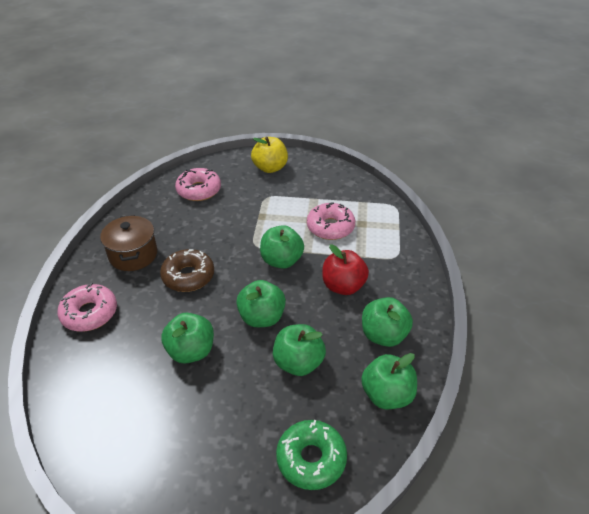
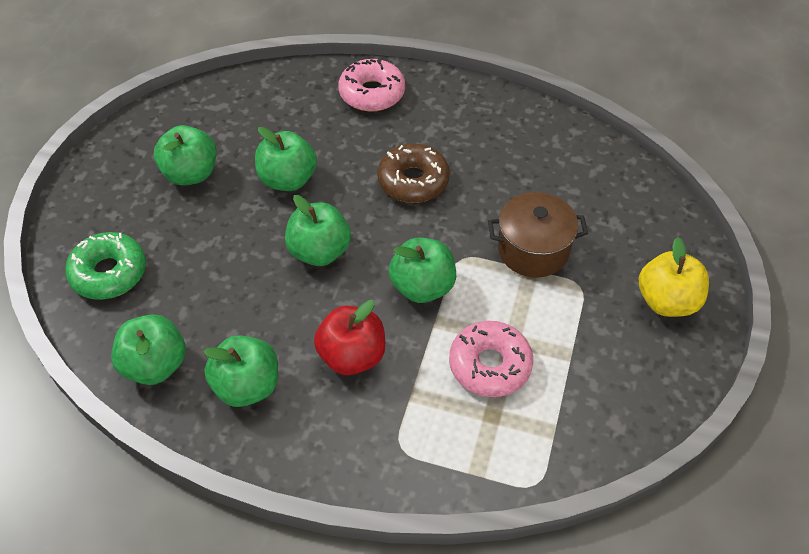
camera: 100 degrees right, 10 degrees up
(133, 255) = (465, 127): brown pot -> brown pot (533, 250)
(199, 190) = (605, 199): pink donut -> none
(298, 363) = (235, 280): green apple -> green apple (191, 174)

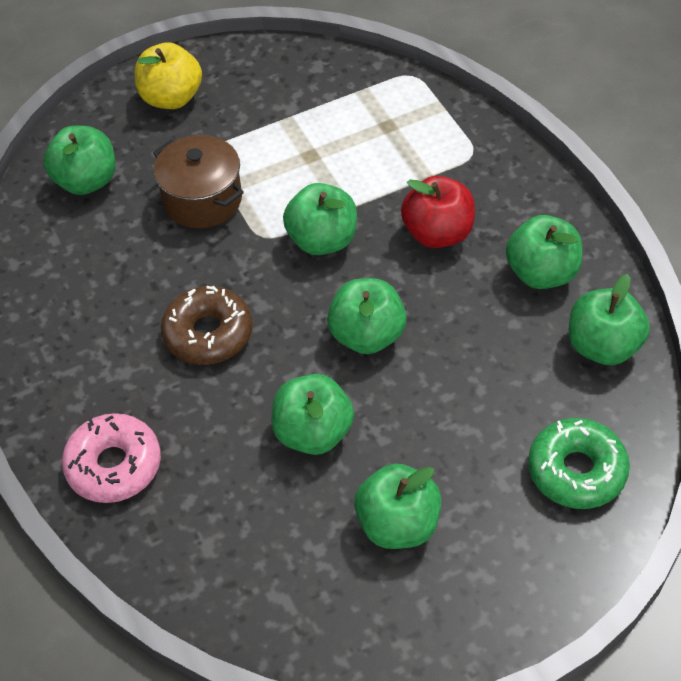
camera: 130 degrees left, 0 degrees up
(490, 365) = (348, 153): pink donut -> none
(618, 203) = (86, 181): none -> green apple

